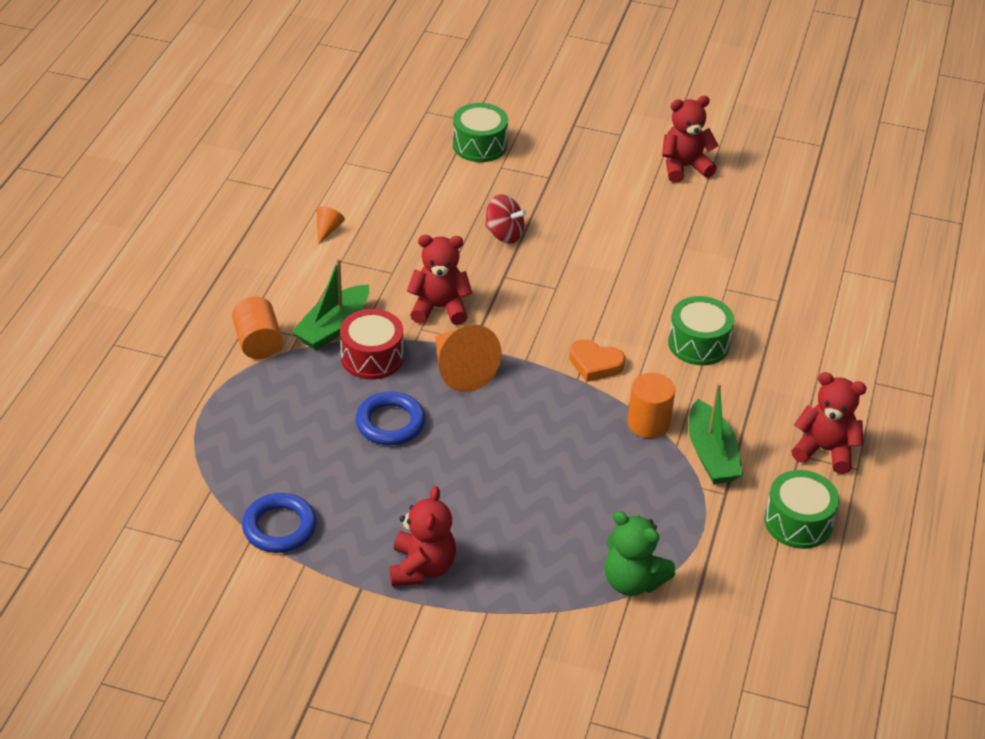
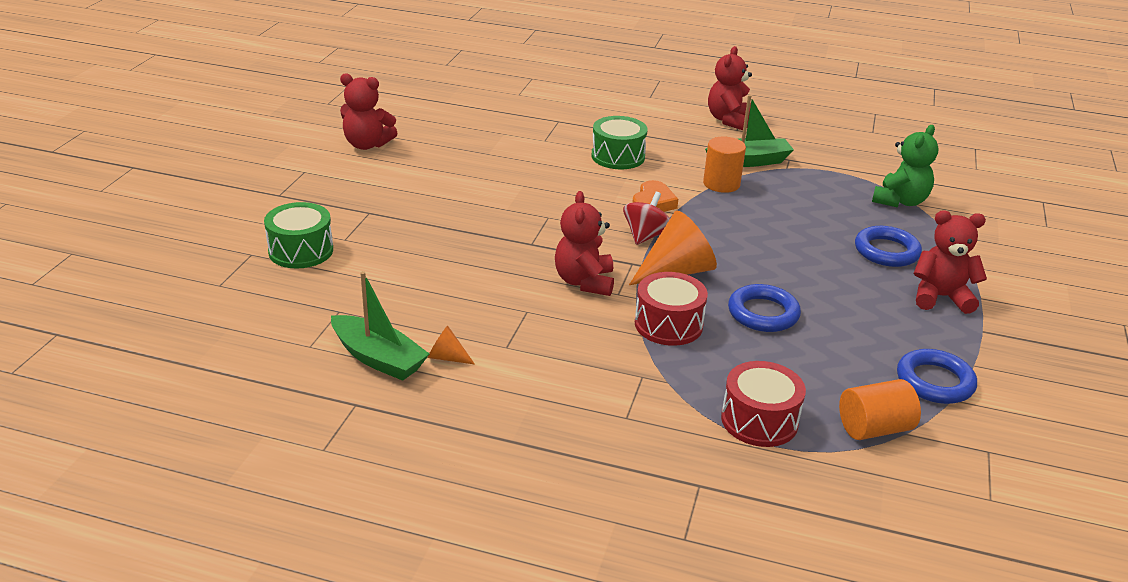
camera: 90 degrees left, 10 degrees down
(235, 399) = (759, 420): none -> red drum
(258, 342) = (659, 406): orange cylinder -> orange cylinder (874, 428)
(333, 327) = (624, 351): green boat -> green boat (378, 358)
(504, 234) = (463, 241): red spinning top -> red spinning top (645, 236)
(512, 542) = (886, 251): none -> blue ring
(684, 167) = (367, 144): red teddy bear -> red teddy bear turned 60 degrees counterclockwise
(798, 522) = (807, 136): green drum -> none

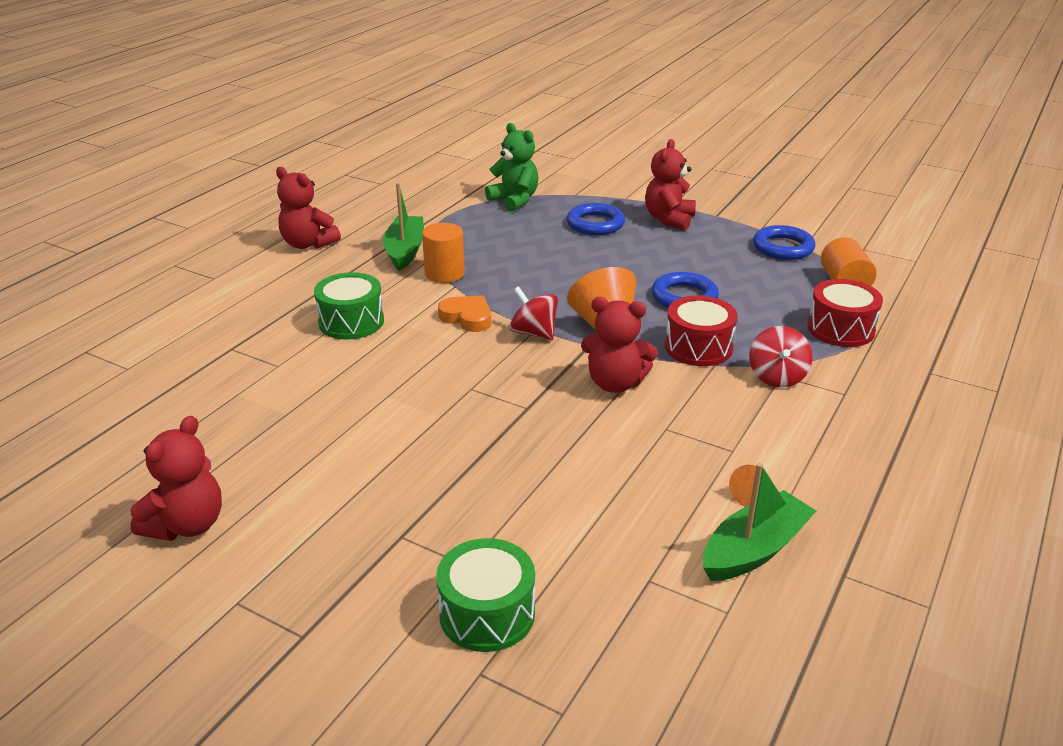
camera: 75 degrees left, 0 degrees up
(638, 373) = (777, 377): none -> red spinning top

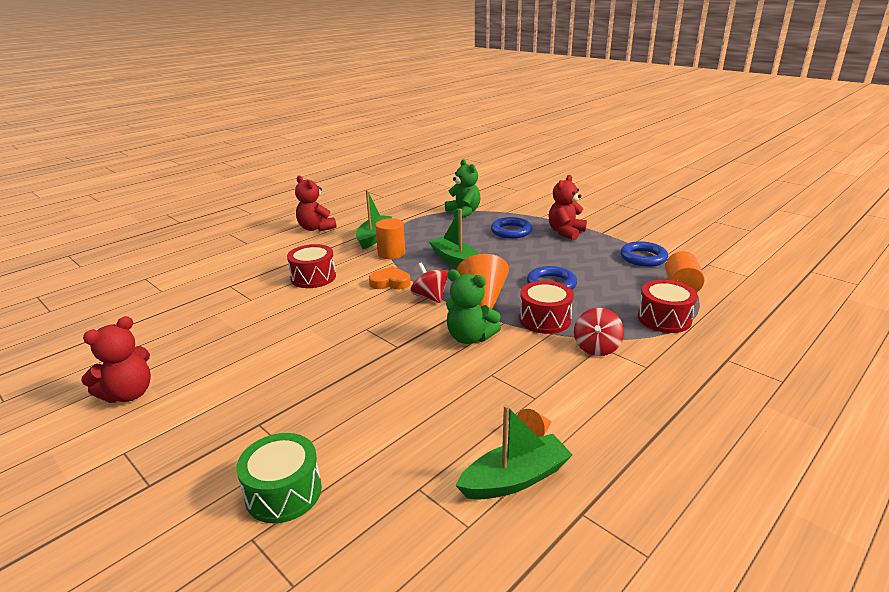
camera: 15 degrees right, 5 degrees down
(351, 322) = (313, 277): green drum -> red drum
(467, 317) = (390, 282): orange heart -> orange heart turned 45 degrees counterclockwise
(541, 275) = (456, 260): none -> green boat
(615, 383) = (470, 337): red teddy bear -> green teddy bear

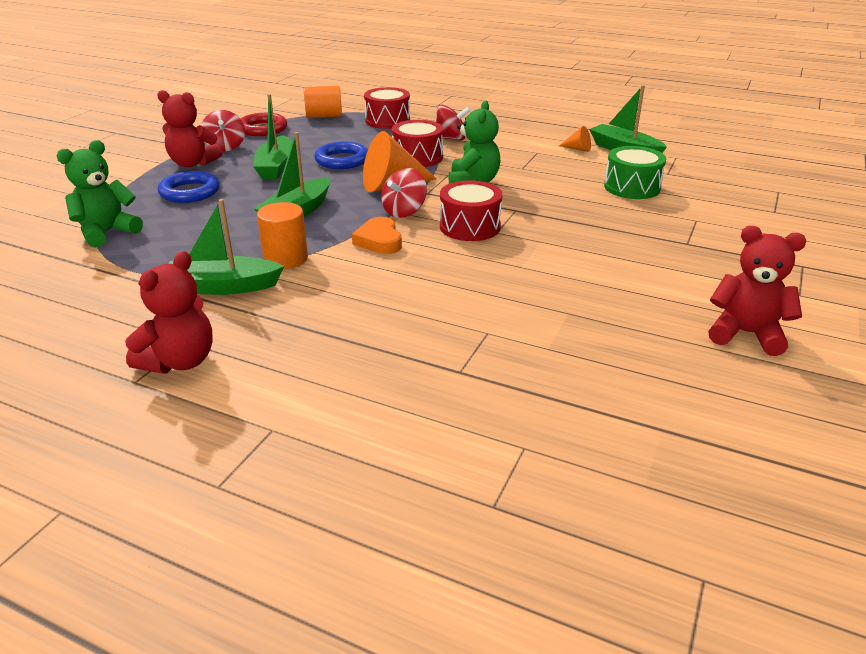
camera: 110 degrees left, 5 degrees up
(283, 492) = (730, 212): green drum -> green drum (632, 187)
(313, 277) = (392, 300): red drum -> red drum (470, 226)
(547, 258) = (276, 167): none -> green boat
(599, 243) = (225, 147): none -> red spinning top
(643, 258) = (262, 129): blue ring -> red ring

